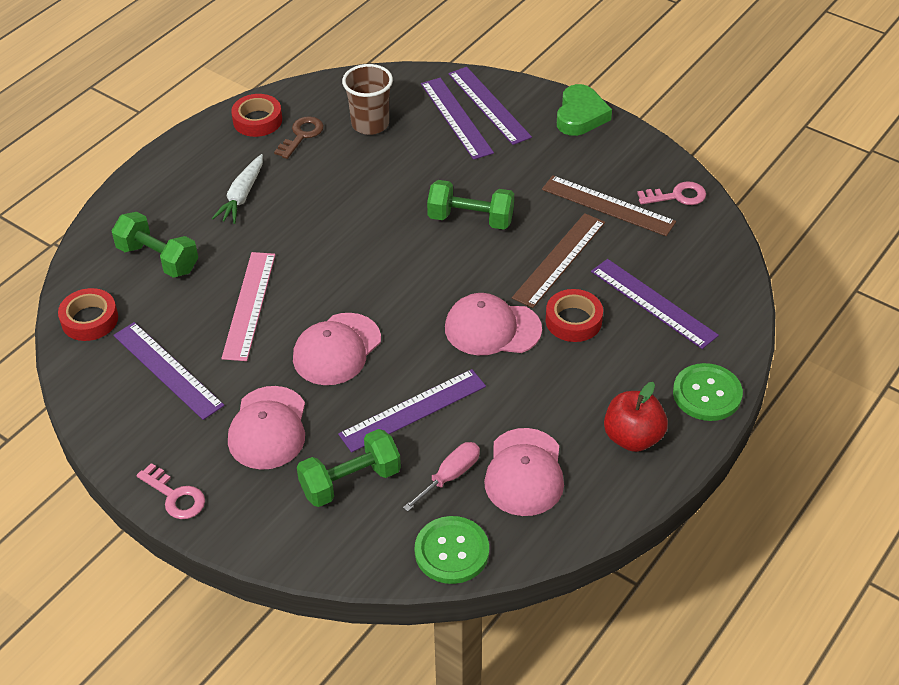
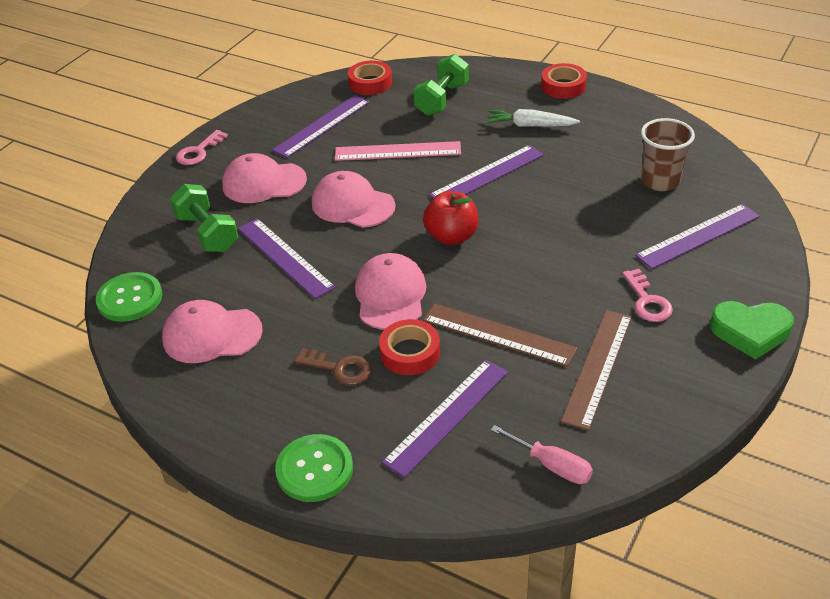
camera: 85 degrees right, 5 degrees down
(257, 120) = (634, 116): red tape -> red tape (563, 86)
(301, 135) = (624, 144): brown key -> brown key (339, 369)
(450, 476) = (210, 288): pink screwdriver -> pink screwdriver (552, 465)
(470, 219) = (542, 264): green dumbbell -> none
(489, 105) = (732, 257): purple ruler -> purple ruler (487, 175)
(633, 437) = (253, 410): red apple -> red apple (451, 236)
(677, 196) = (636, 430): pink key -> pink key (647, 301)

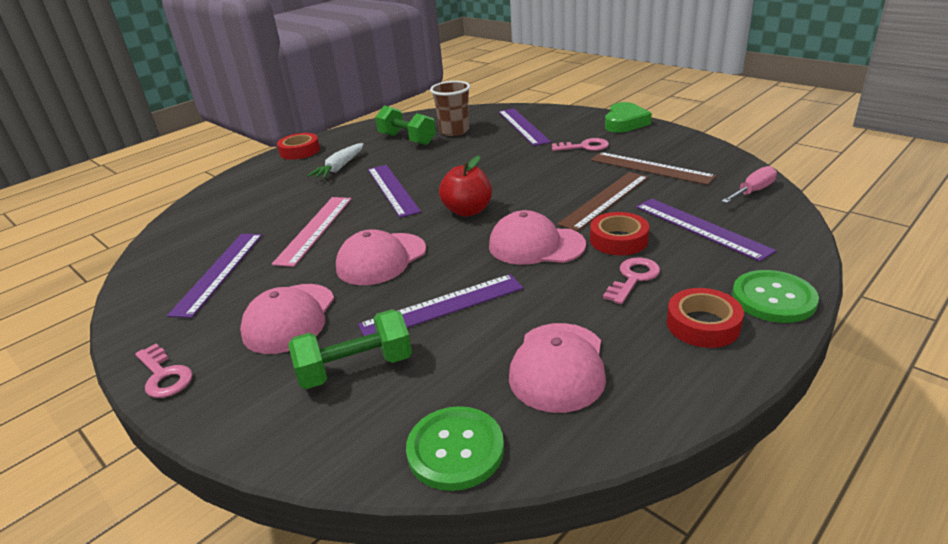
camera: 75 degrees left, 10 degrees down
(322, 126) = (219, 272): purple ruler -> purple ruler turned 45 degrees clockwise
(339, 369) = (633, 278): brown key -> pink key
(370, 83) = (175, 238): red tape -> red tape (703, 324)
(442, 99) = (254, 202): green dumbbell -> green dumbbell (407, 139)

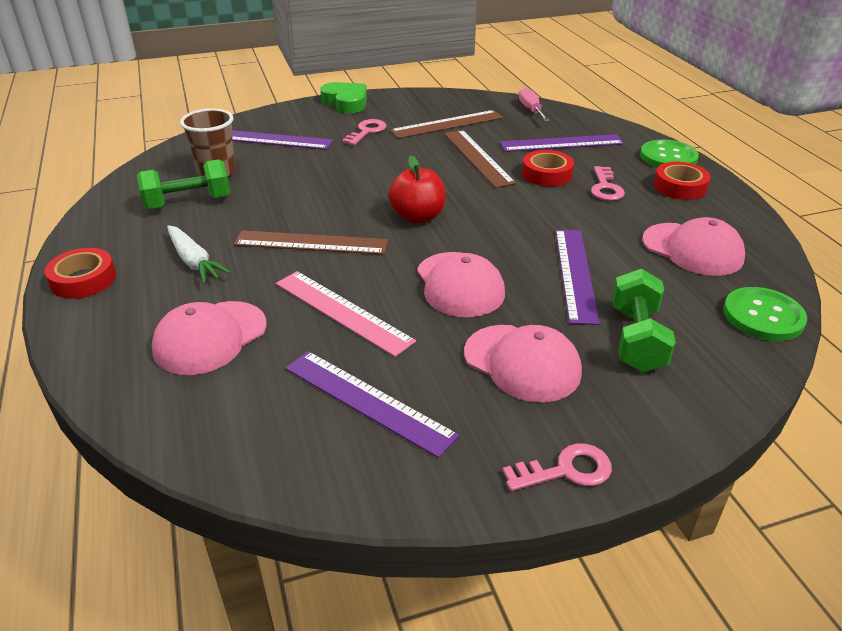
camera: 65 degrees left, 5 degrees up
(392, 189) = (311, 243): purple ruler -> brown ruler
(536, 245) = (518, 206): pink cap -> pink cap (210, 338)
(633, 278) = (605, 188): pink key -> pink key turned 150 degrees counterclockwise

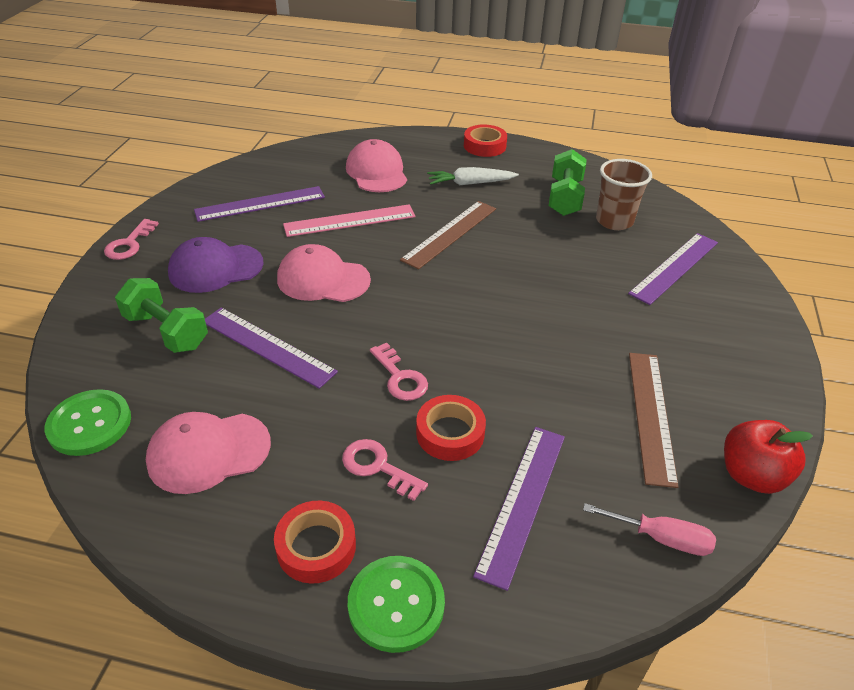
camera: 120 degrees right, 5 degrees up
(346, 102) = (771, 353): green heart -> none
(367, 131) = (662, 337): pink key -> pink key (400, 377)
(418, 217) = (441, 299): red apple -> red apple (751, 475)
(477, 157) = (535, 396): brown ruler -> none
(522, 363) = (215, 268): pink cap -> purple cap

